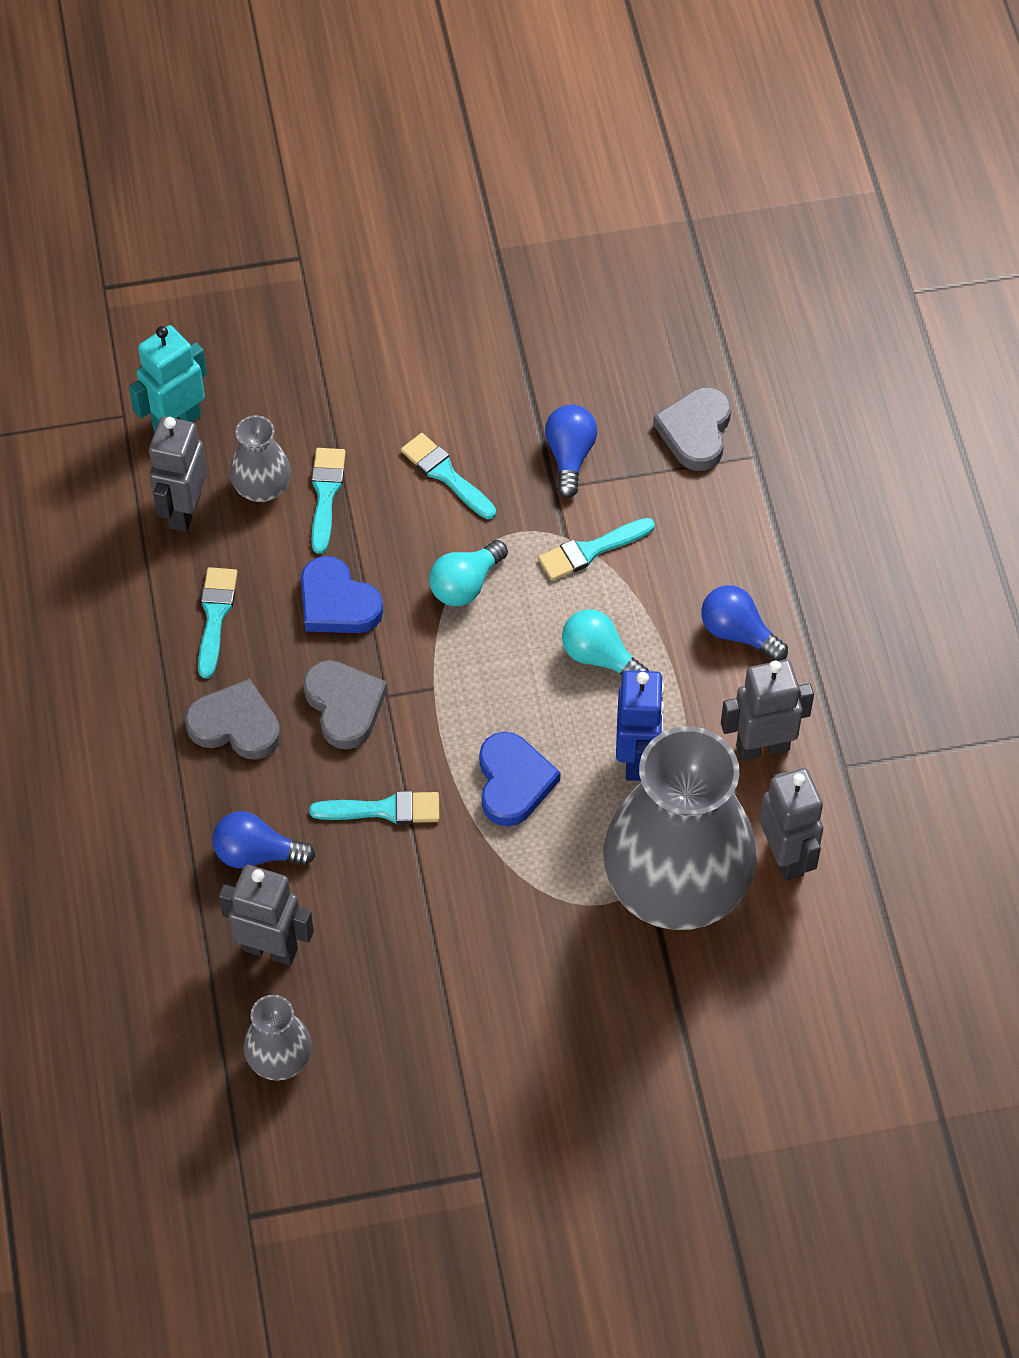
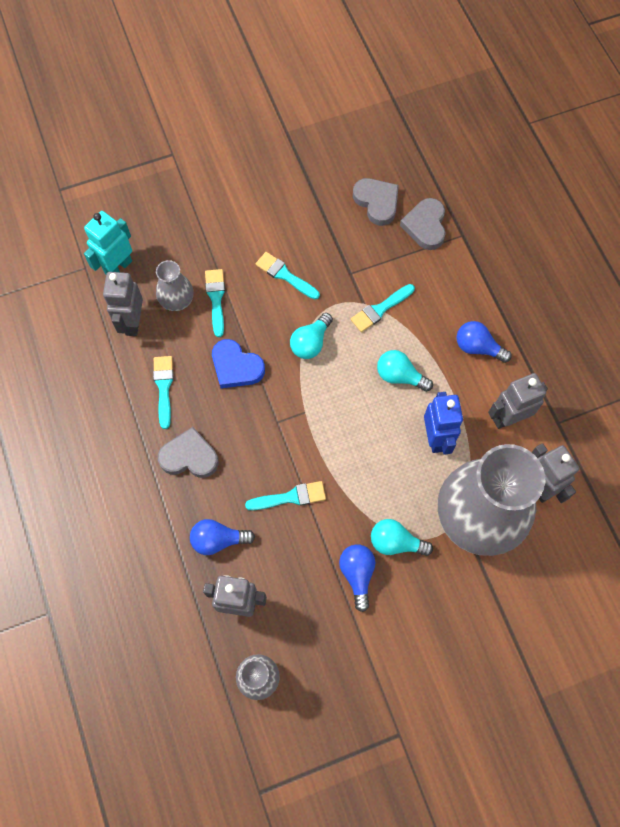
camera: 10 degrees left, 10 degrees up
(344, 706) = (253, 433): grey heart -> grey heart (377, 202)
(513, 782) = (365, 466): blue heart -> none
(536, 902) = (395, 542): none -> turquoise light bulb
(570, 456) = (355, 252): blue light bulb -> blue light bulb (357, 574)

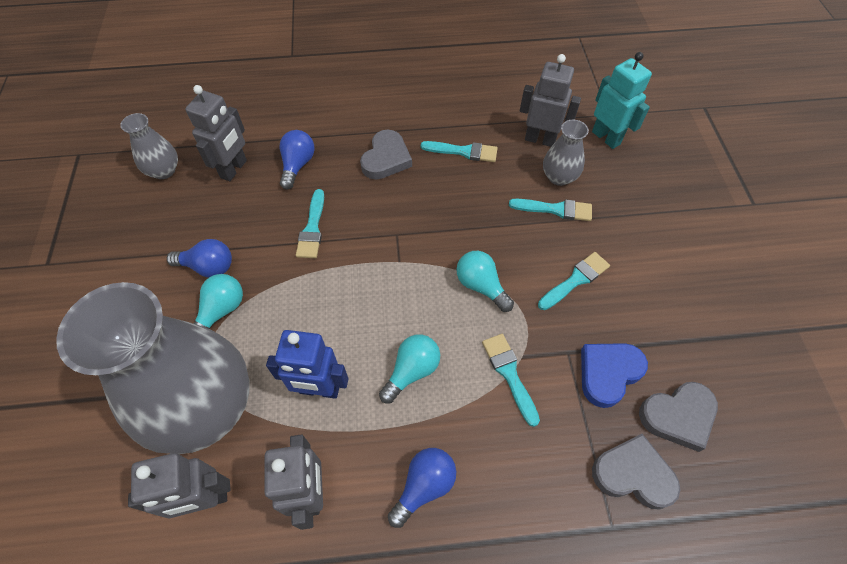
camera: 105 degrees right, 10 degrees down
(236, 367) = (470, 212): blue heart -> blue heart (608, 373)

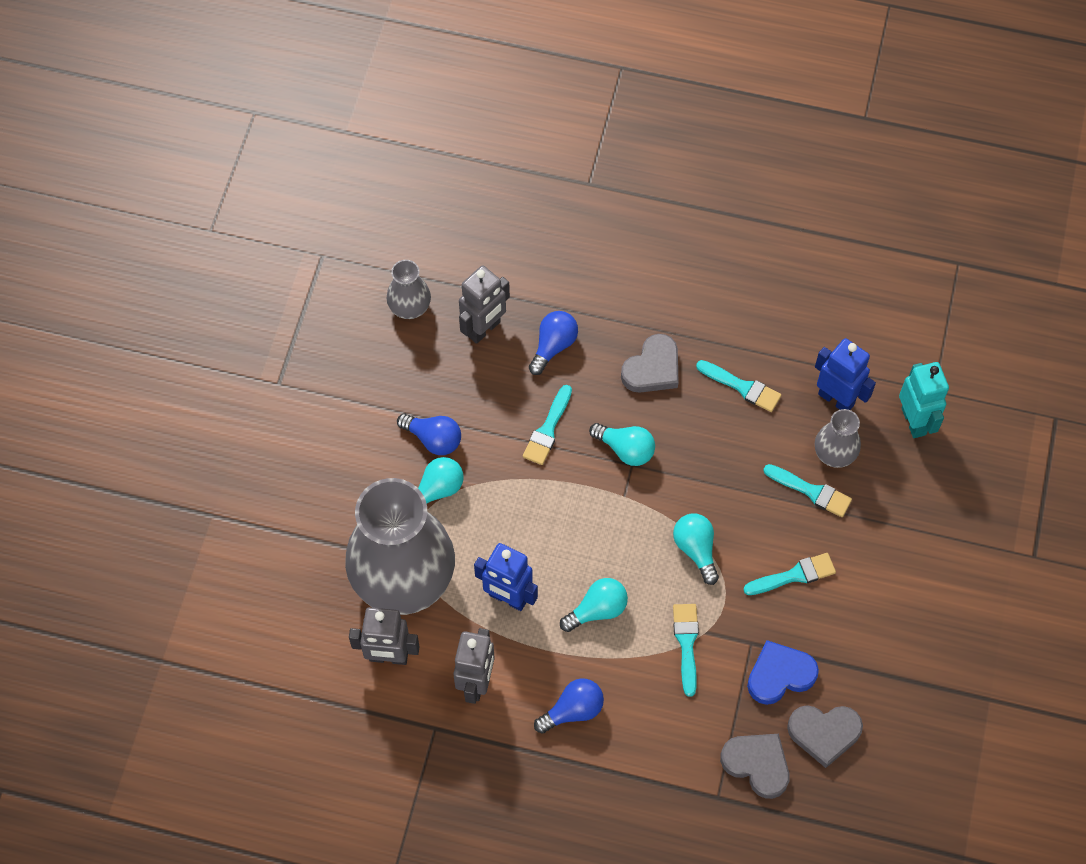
camera: 20 degrees right, 5 degrees up
(386, 224) = (625, 449): none -> turquoise light bulb
(540, 139) = (836, 399): grey robot -> blue robot

